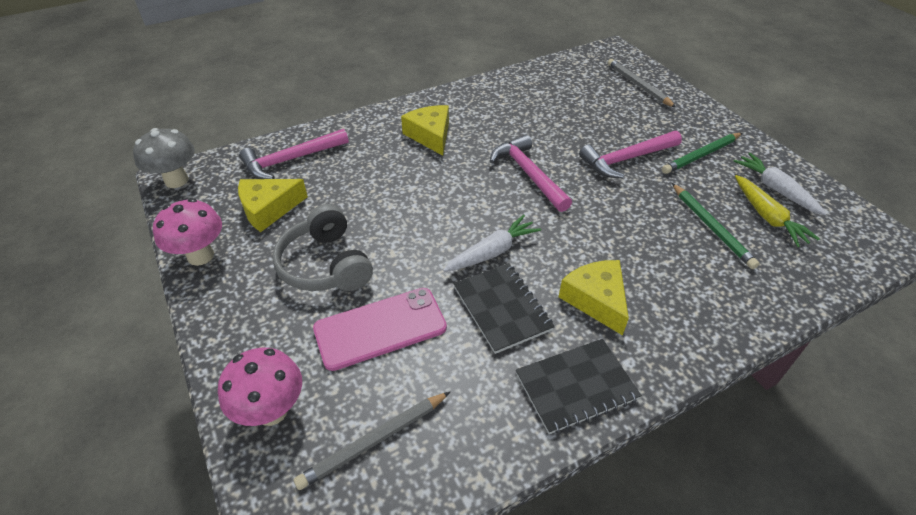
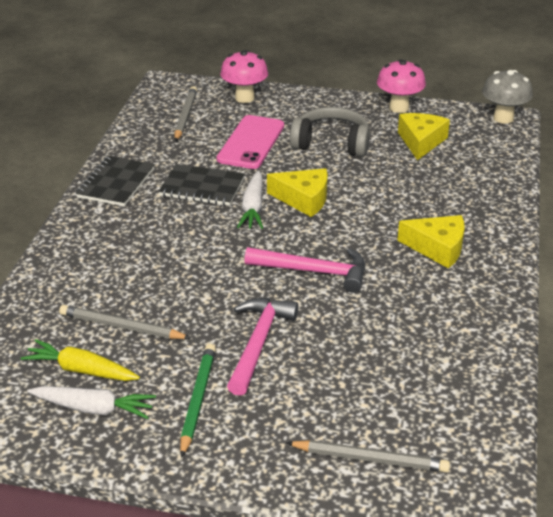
camera: 130 degrees right, 10 degrees down
(291, 160) = (478, 168): pink hammer -> none
(596, 300) = (153, 225): yellow cheese -> yellow cheese (303, 199)
(711, 227) = (121, 327): green pencil -> grey pencil

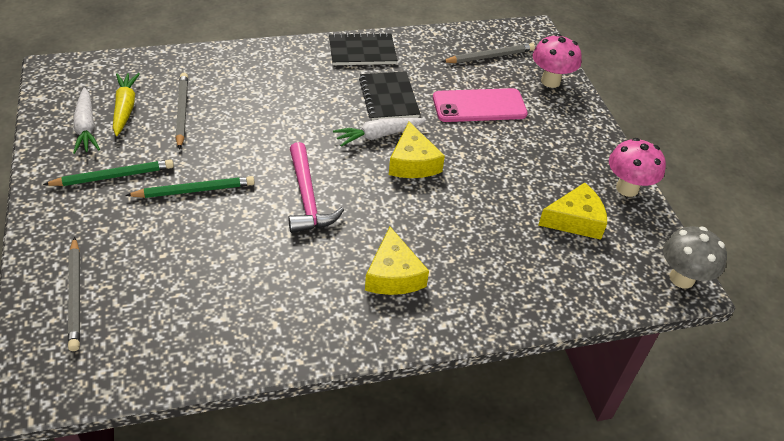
camera: 60 degrees right, 10 degrees up
(258, 343) = (194, 190): pink hammer -> green pencil
(331, 144) = (519, 157): grey headphones -> none

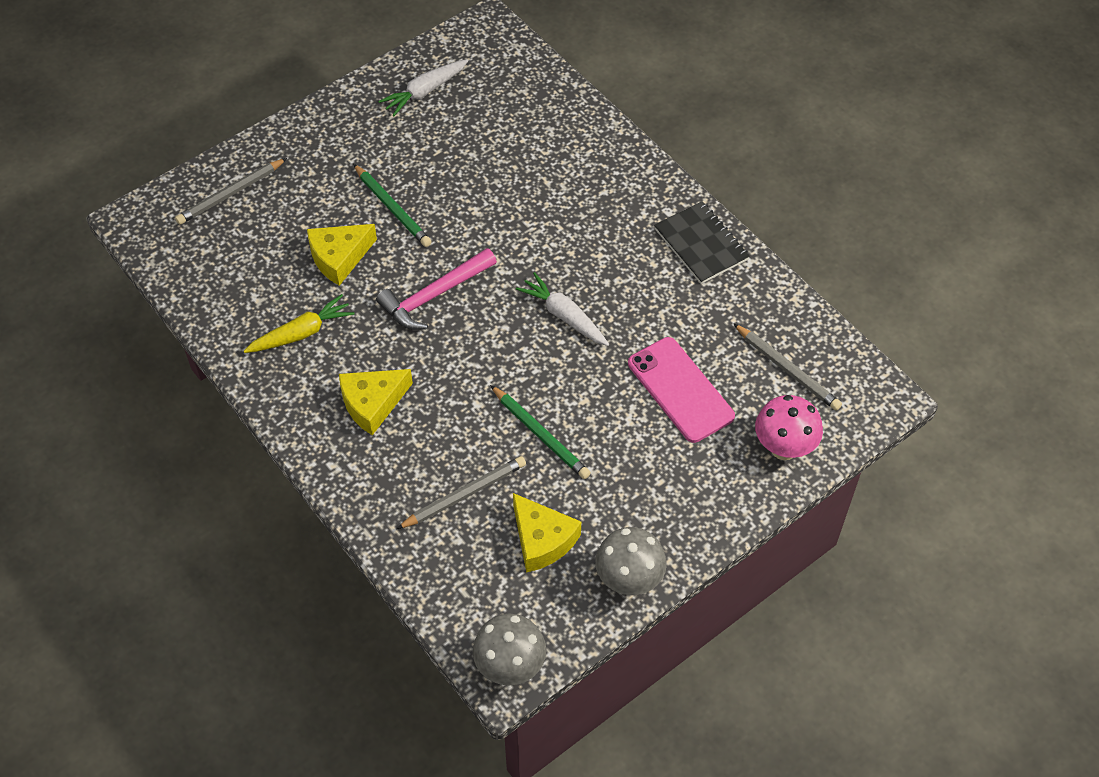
camera: 70 degrees right, 10 degrees up
(113, 176) = (375, 144): green pencil -> green pencil (541, 434)
(125, 108) = (469, 103): yellow carrot -> yellow carrot (301, 333)
(182, 112) = (492, 145): grey pencil -> grey pencil (464, 494)
(389, 98) = (634, 301): black notebook -> none
(413, 163) = (540, 362): yellow cheese -> yellow cheese (339, 257)
(627, 188) = (629, 580): pink mushroom -> grey mushroom

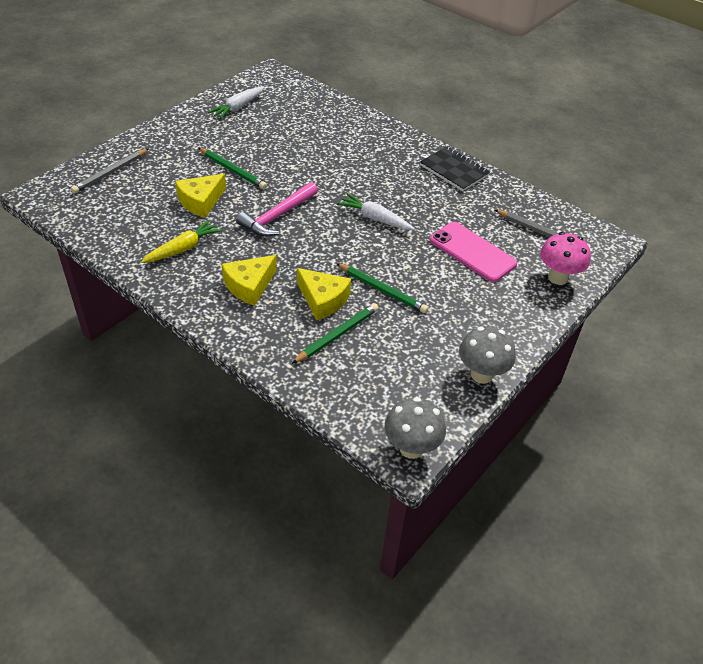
camera: 15 degrees left, 10 degrees down
(464, 494) = (337, 335): grey pencil -> green pencil
(542, 540) = (406, 357): yellow cheese -> yellow cheese (323, 300)

